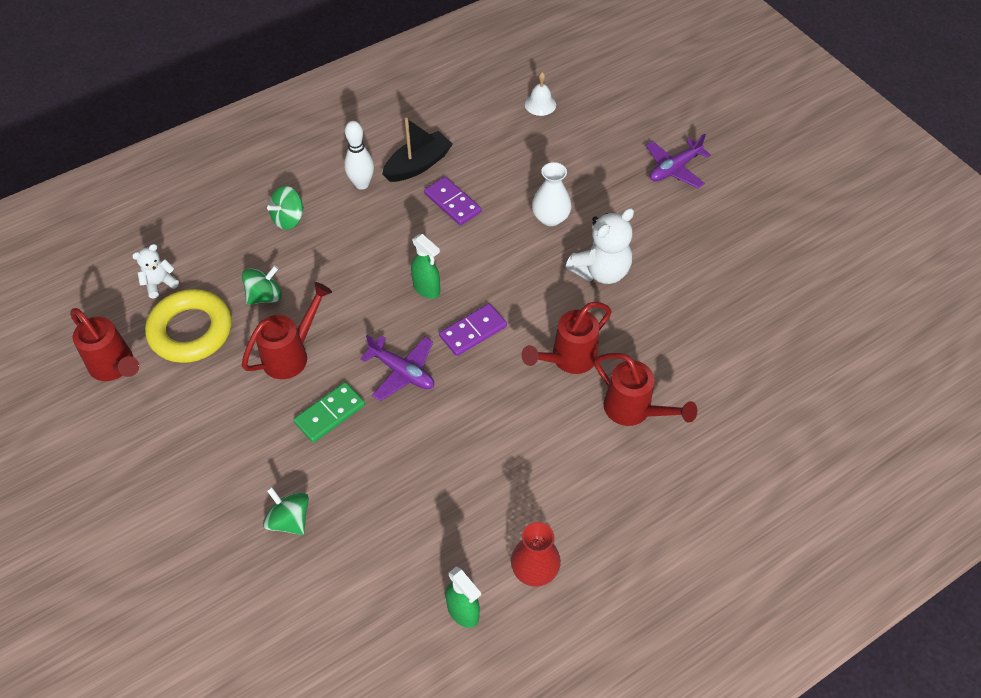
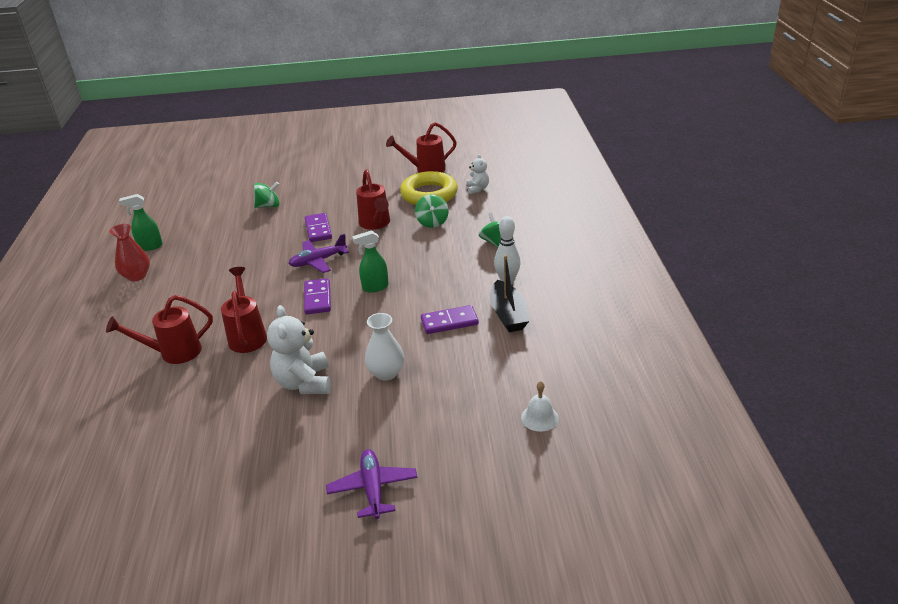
camera: 120 degrees right, 20 degrees down
(330, 414) = (318, 229): green domino -> purple domino

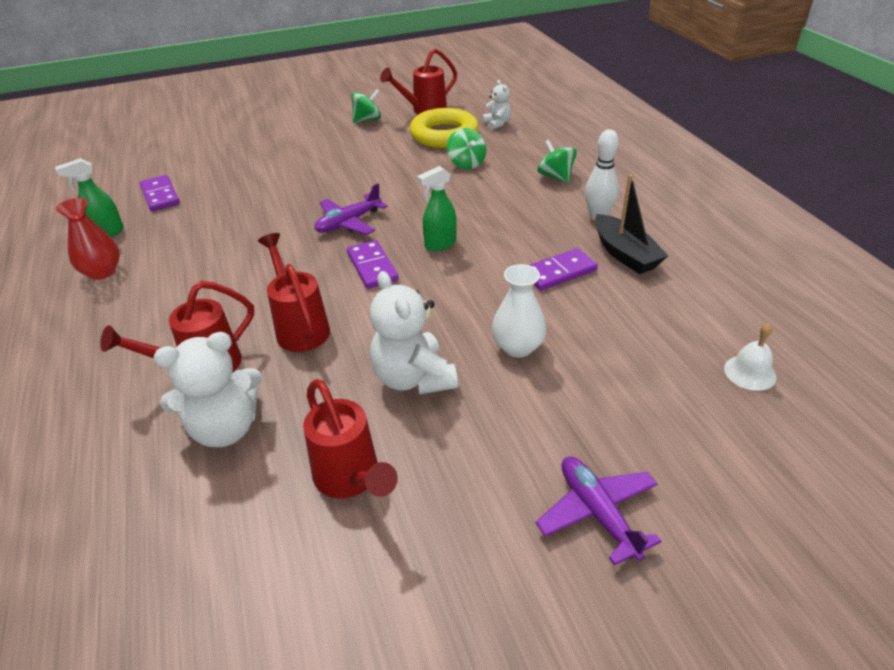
camera: 15 degrees left, 5 degrees up
(171, 395) = (225, 428): none -> white teddy bear
(268, 206) = (249, 167): green spinning top -> green spinning top (367, 120)
(318, 229) = (329, 187): purple domino -> purple domino (160, 195)
(376, 224) = (398, 173): red watering can -> red watering can (351, 480)

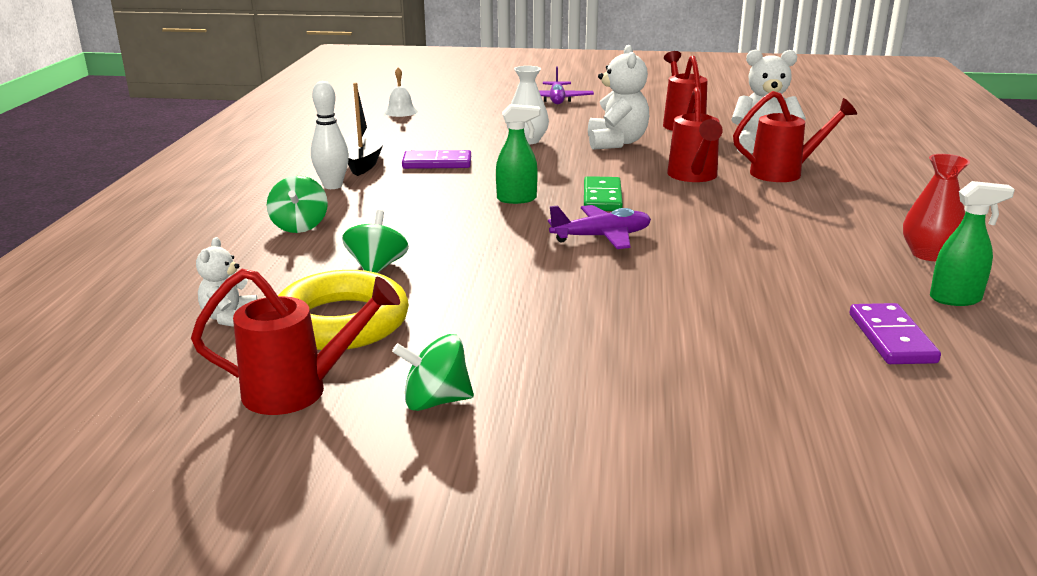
camera: 155 degrees left, 15 degrees down
(372, 267) = (602, 197): purple domino -> green domino

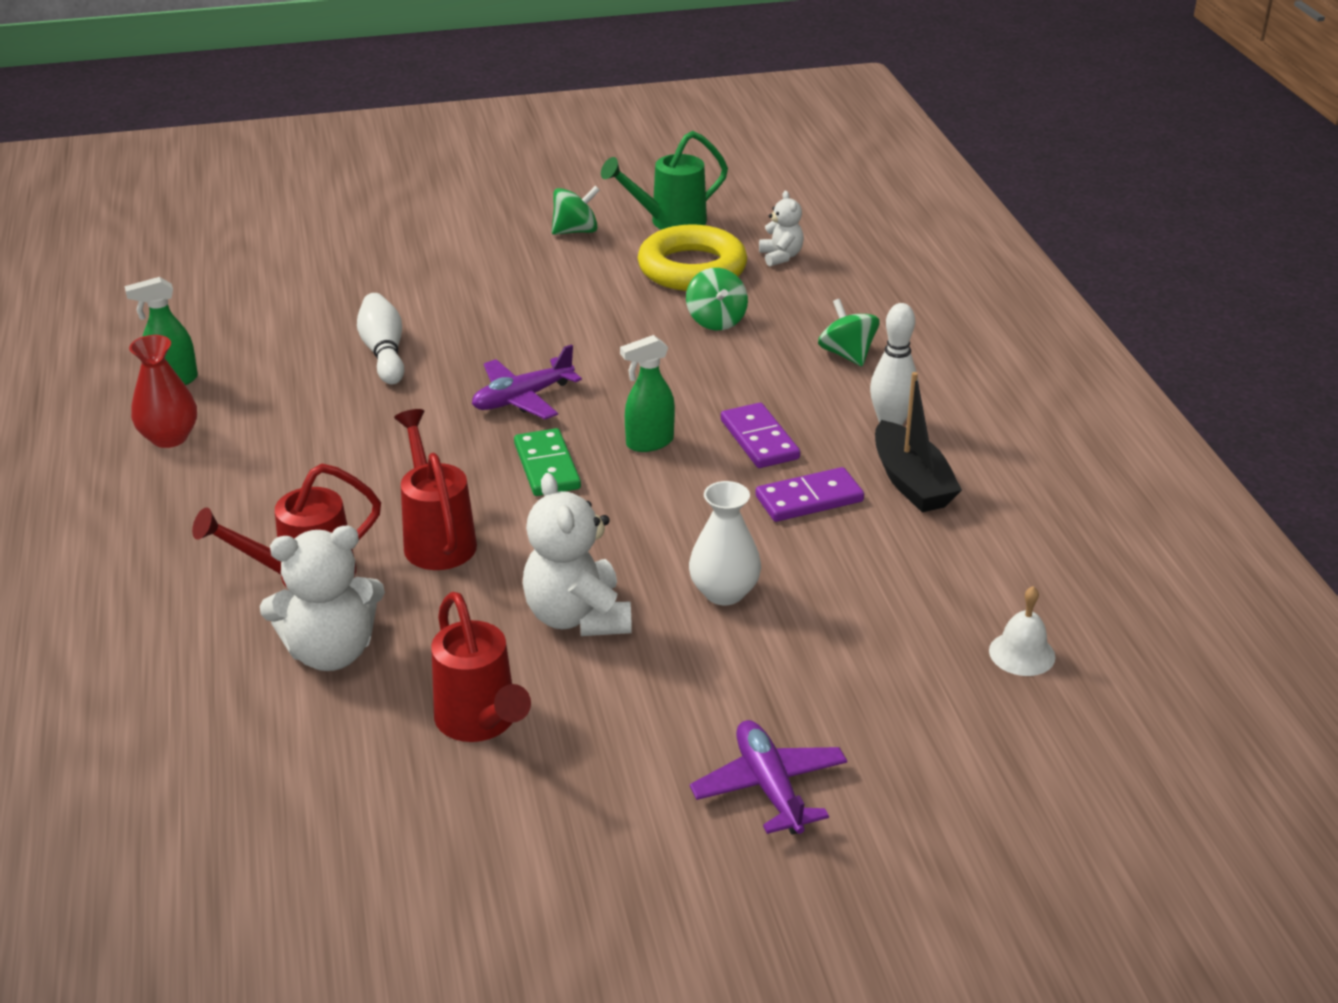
camera: 160 degrees right, 10 degrees up
(300, 391) = (669, 222): red watering can -> green watering can
(728, 291) = (384, 352): none -> white bowling pin
(891, 338) = (249, 330): purple domino -> purple domino (759, 439)

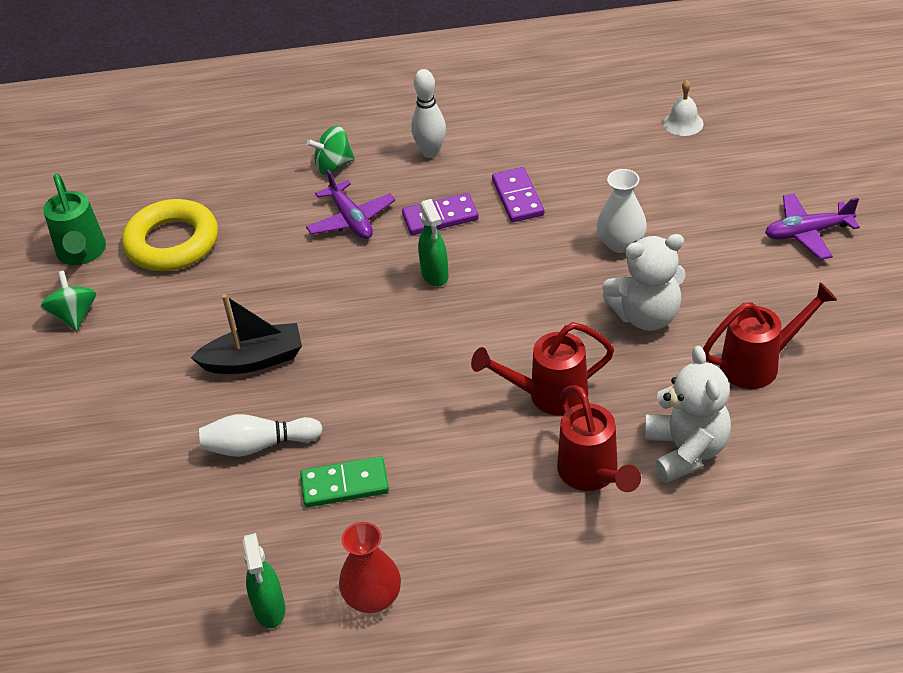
camera: 80 degrees left, 10 degrees up
(522, 398) = (356, 349): purple plane -> purple plane (351, 220)
(546, 466) = (458, 333): green domino -> green domino (345, 485)
(716, 321) = (263, 232): green spinning top -> none
(781, 257) = (170, 190): white teddy bear -> none
(911, 482) = (503, 149): black boat -> black boat (254, 360)

